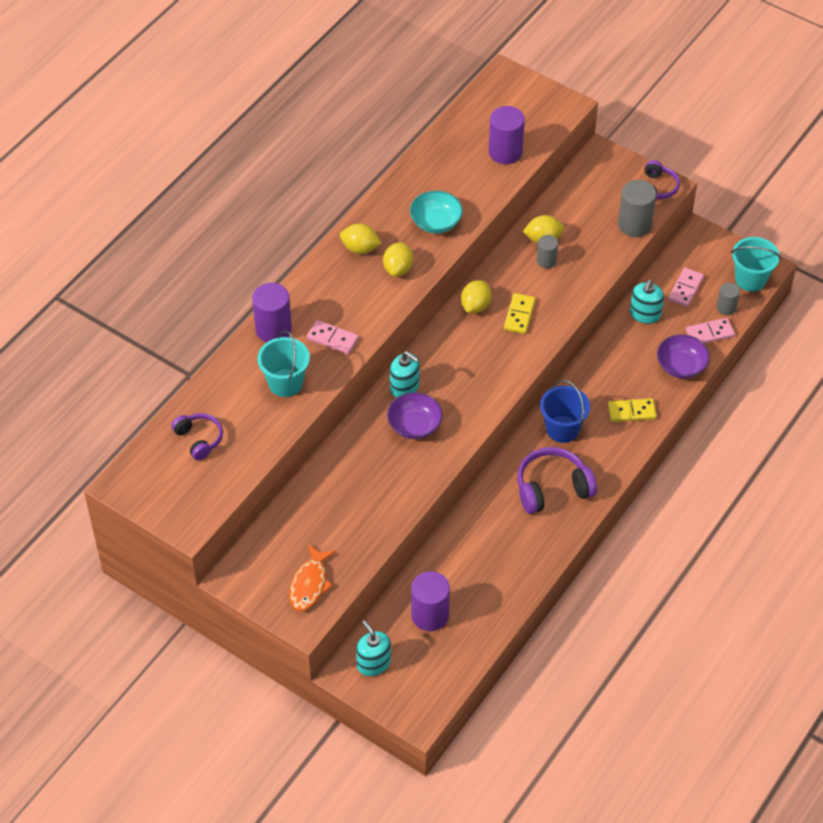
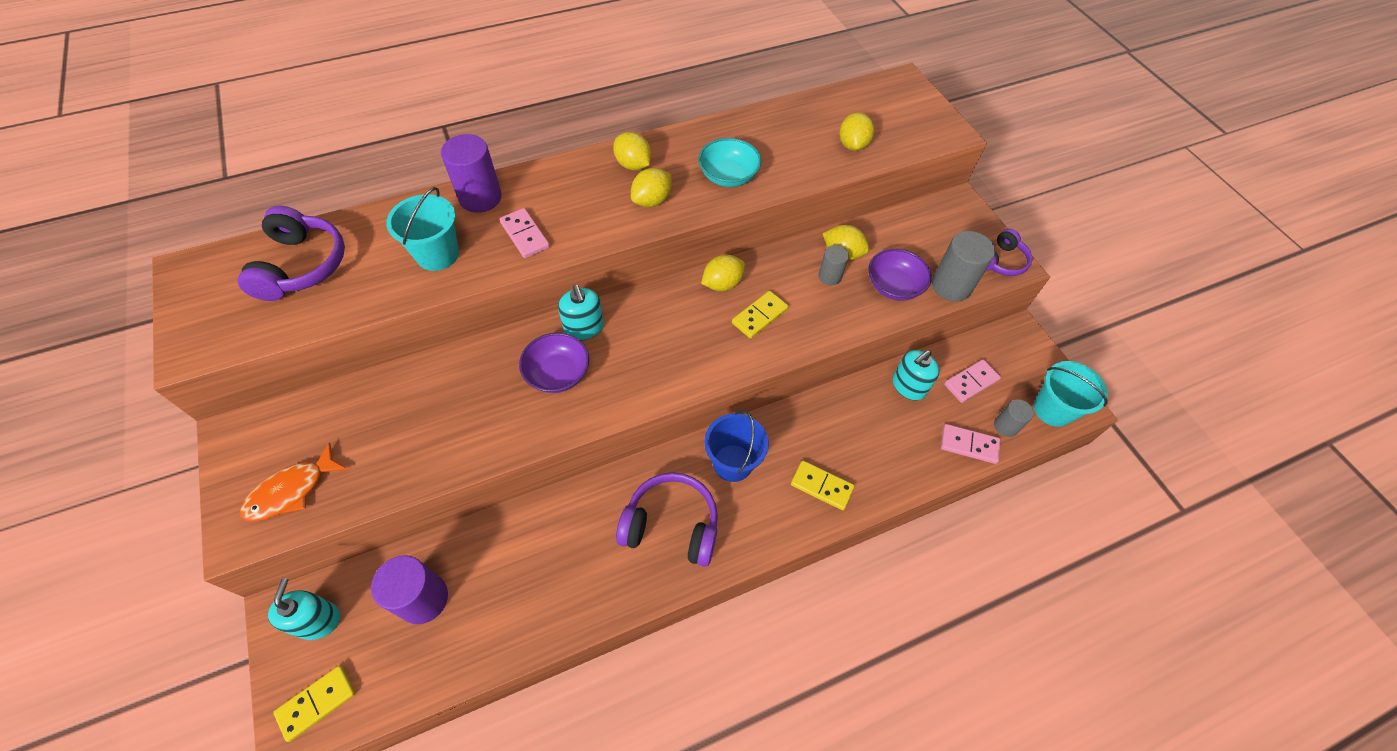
camera: 30 degrees right, 5 degrees up
(199, 439) = (301, 265): purple headphones -> purple headphones, size x1.60
(418, 698) = (317, 703): none -> yellow domino
(505, 152) = (852, 145): purple cylinder -> yellow lemon
(681, 366) = (912, 464): purple bowl -> purple bowl (894, 286)

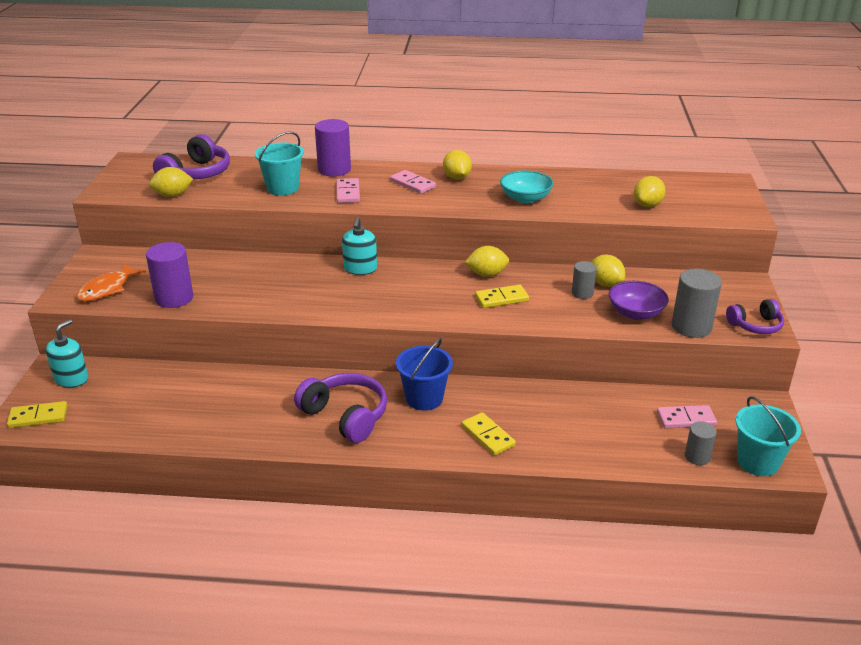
camera: 30 degrees right, 25 degrees down
(291, 491) = (107, 289): orange fish -> orange fish turned 45 degrees counterclockwise
(423, 599) = (143, 392): purple cylinder -> purple cylinder (174, 298)
(558, 373) = (321, 285): purple bowl -> none
(652, 201) = (454, 197): yellow lemon -> yellow lemon (173, 195)
(908, 386) = (621, 403): turquoise soap dispenser -> none
(969, 445) = (648, 456): pink domino -> pink domino (412, 184)

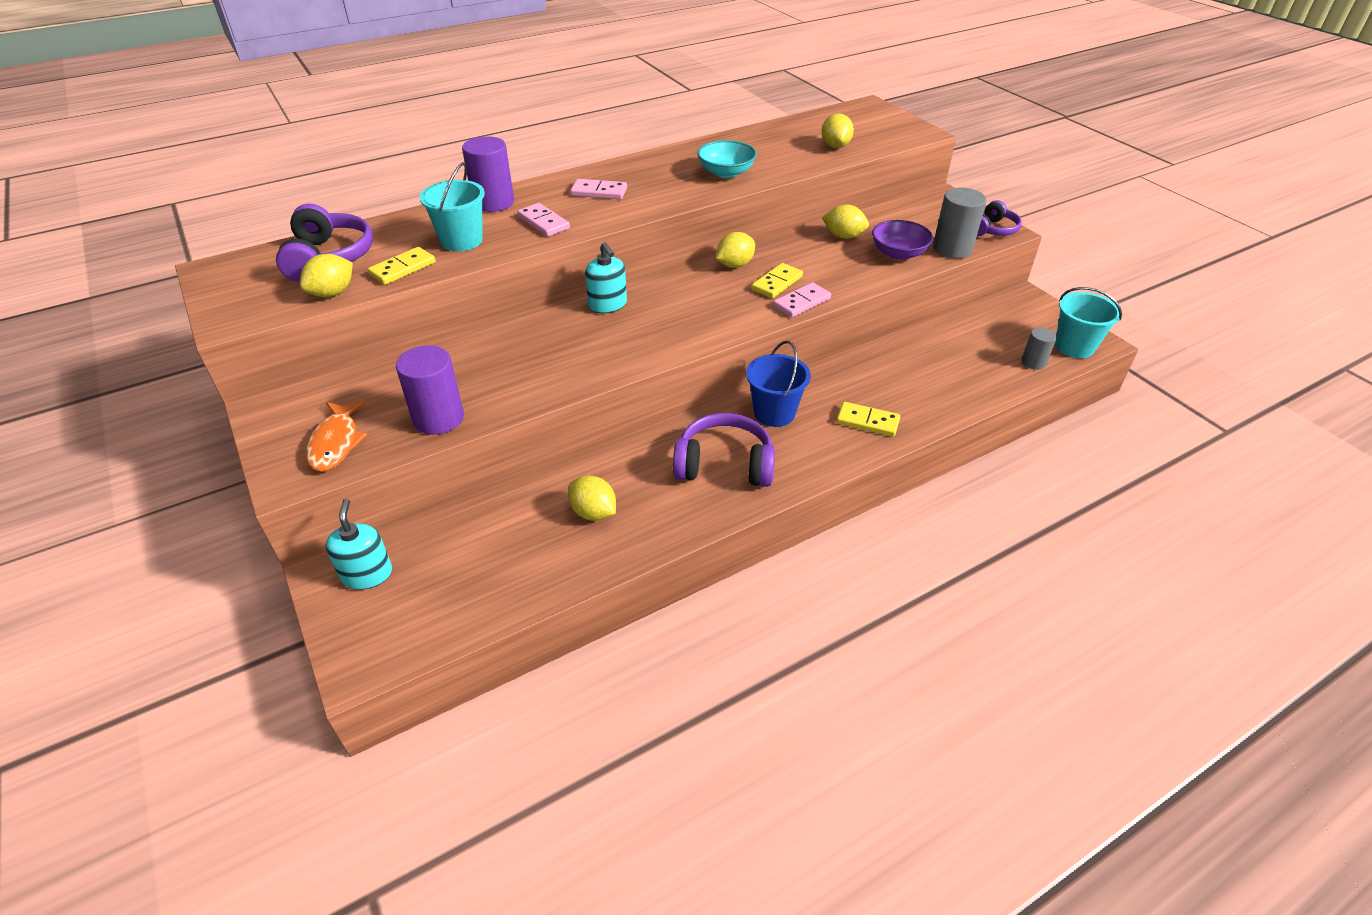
camera: 35 degrees left, 10 degrees up
(38, 417) = (379, 640): yellow domino -> yellow domino (402, 268)
(457, 178) = (634, 172): yellow lemon -> yellow lemon (593, 512)
(582, 293) = (836, 252): grey cylinder -> none
(686, 419) = (990, 335): pink domino -> pink domino (801, 302)

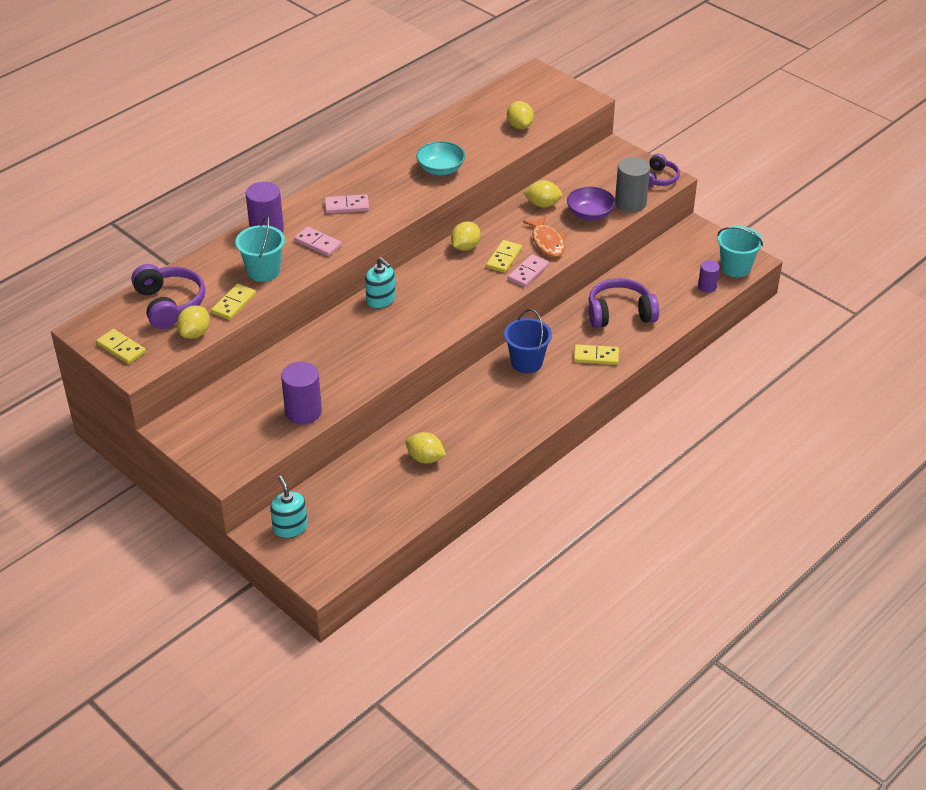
camera: 15 degrees left, 0 degrees up
(234, 295) = (121, 348): none -> yellow domino
(336, 443) = (241, 442): orange fish -> orange fish (547, 242)
(724, 465) = (504, 408): purple headphones -> purple headphones (620, 314)
(1033, 362) = (707, 286): grey cylinder -> purple cylinder

